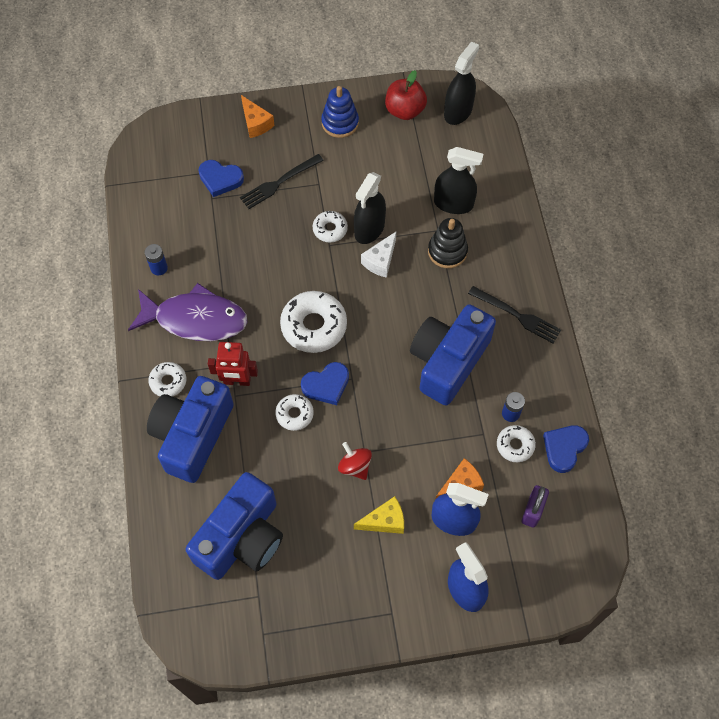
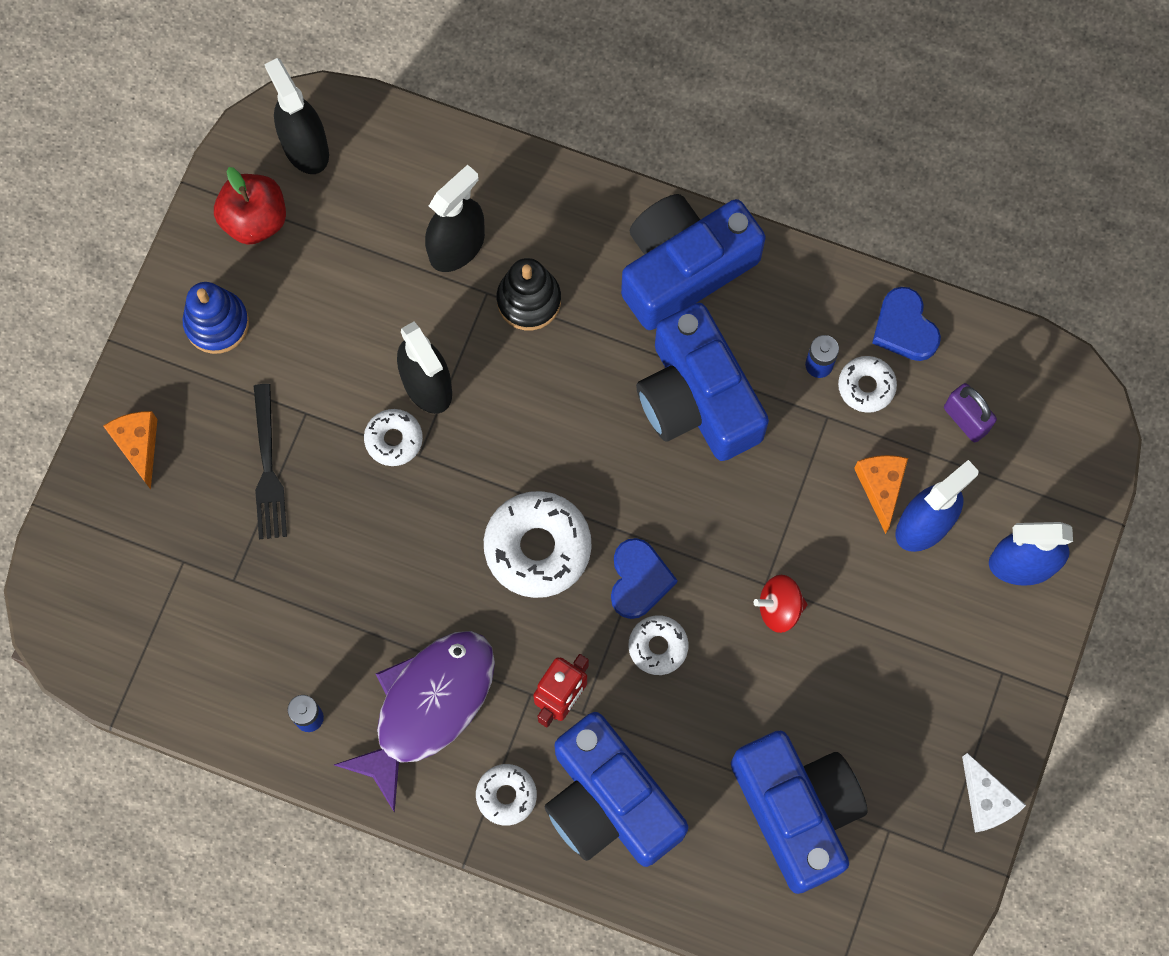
camera: 60 degrees left, 10 degrees up
(220, 179) = (207, 550): blue heart -> none
(256, 123) = (138, 445): orange cheese -> orange cheese turned 105 degrees counterclockwise
(380, 261) = (488, 399): white cheese -> white cheese (986, 800)
(384, 521) = (876, 612): yellow cheese -> none
(518, 316) = (684, 268): black fork -> blue camera

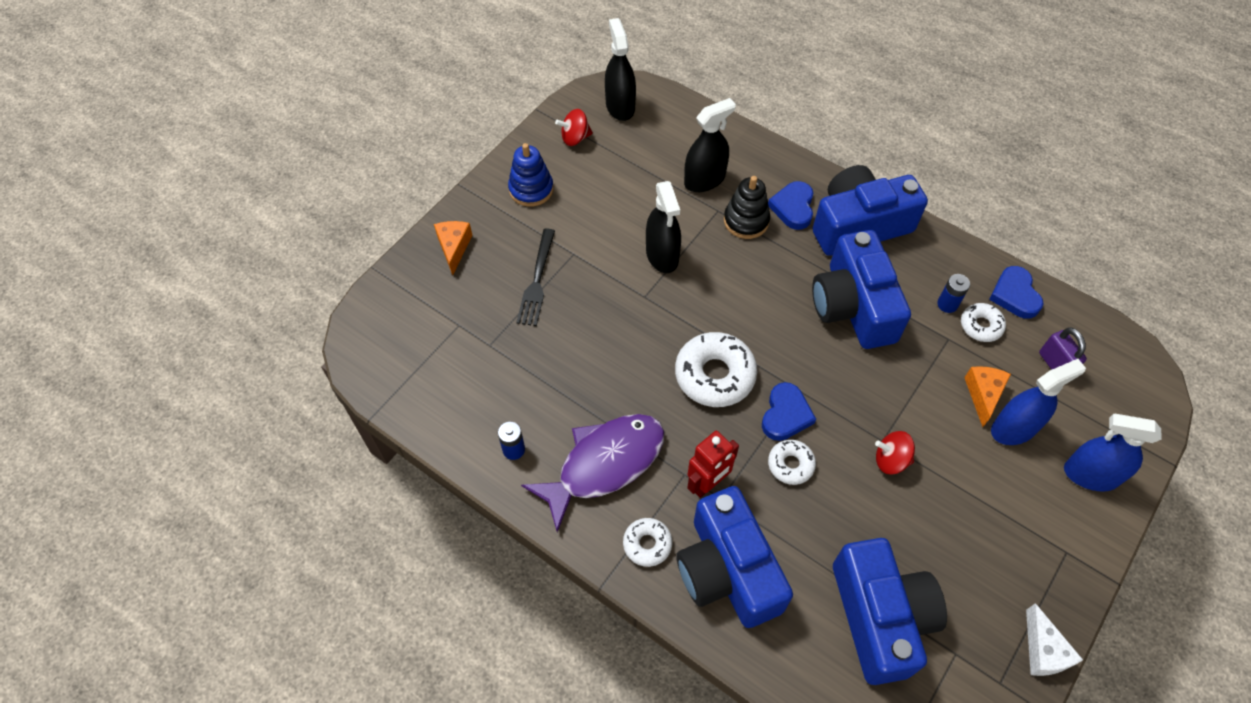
camera: 15 degrees right, 15 degrees down
(255, 220) = (575, 138): red apple -> red spinning top
(394, 439) = (629, 283): white donut -> none
(589, 262) = (793, 207): none -> blue heart

